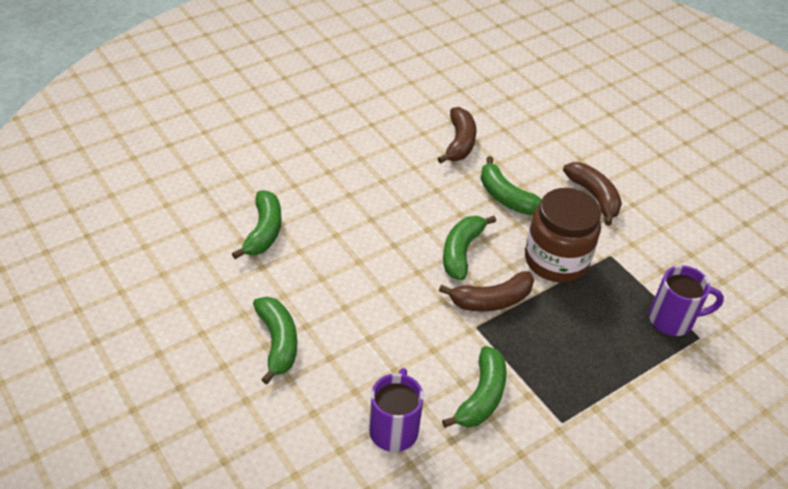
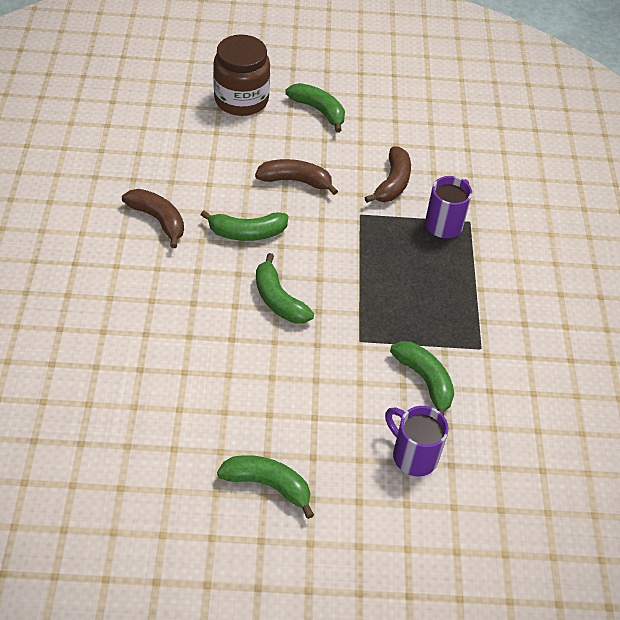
camera: 55 degrees left, 5 degrees up
(263, 231) = (132, 423): green banana -> green banana (318, 110)
(491, 300) = (342, 314): brown banana -> brown banana (392, 183)
(556, 260) = (337, 248): brown jar -> brown jar (241, 100)

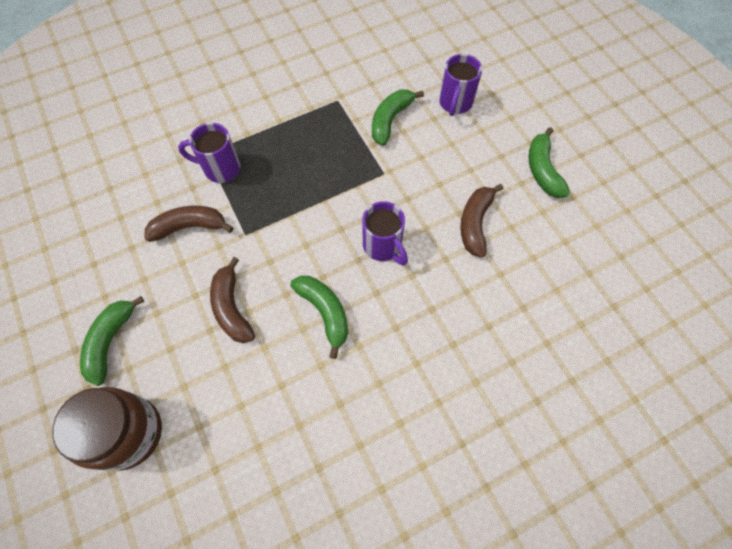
camera: 115 degrees left, 15 degrees up
(158, 220) = (359, 402): brown banana -> brown banana (475, 223)
(278, 300) = (383, 246): green banana -> purple mug

